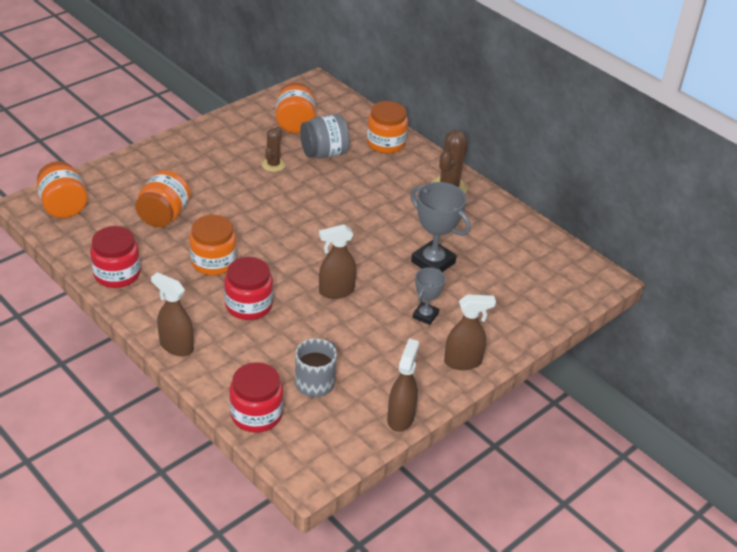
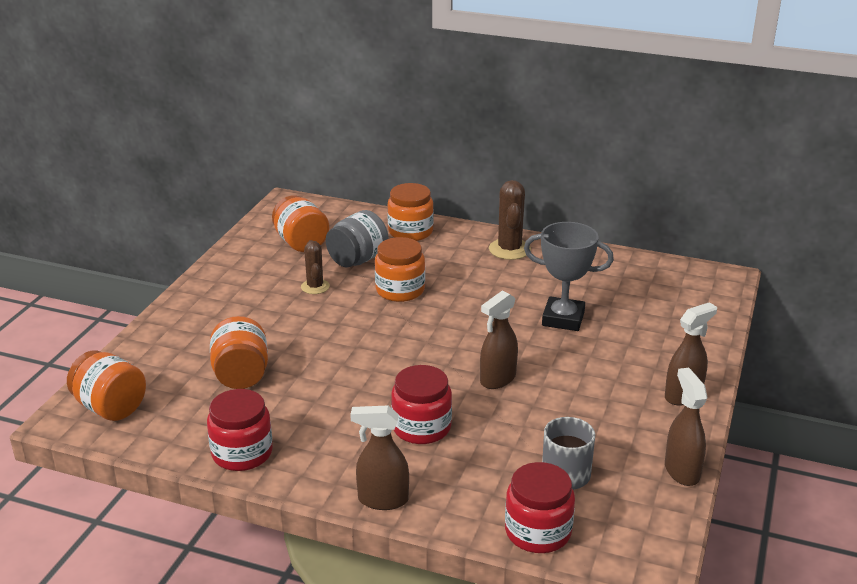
camera: 25 degrees left, 10 degrees down
(213, 262) = (341, 400): orange jar -> orange jar (400, 290)
(425, 315) = (605, 368): grey trophy -> none

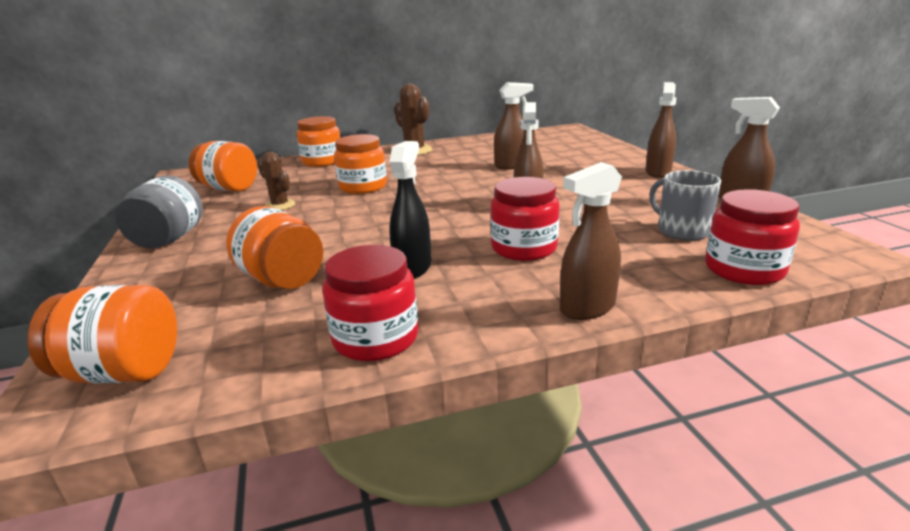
camera: 35 degrees left, 5 degrees down
(327, 406) = (413, 268): none -> black spray bottle
(357, 260) = (298, 183): grey jar -> grey jar (169, 239)
(563, 319) = (512, 166): grey trophy -> brown spray bottle

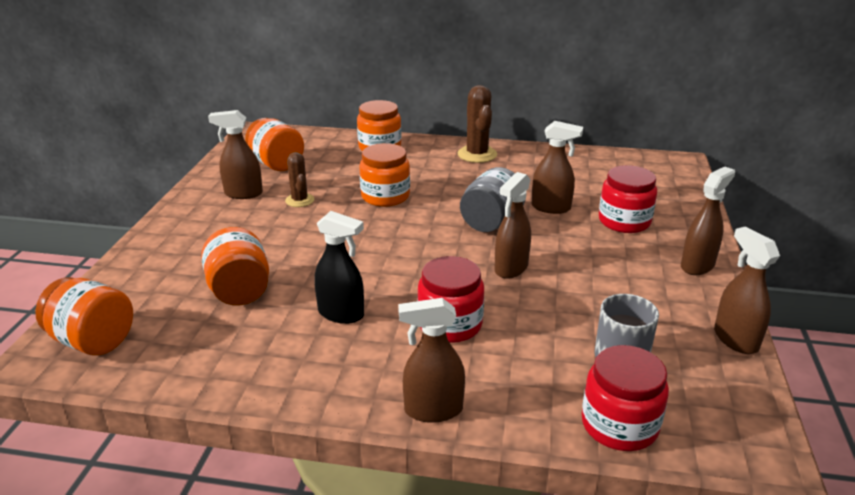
camera: 25 degrees right, 5 degrees up
(169, 239) = (194, 216): grey jar -> grey jar (491, 223)
(212, 213) = (243, 194): none -> brown spray bottle
(375, 338) = (257, 375): red jar -> red jar (624, 221)
(413, 268) = (341, 314): black spray bottle -> black spray bottle turned 75 degrees clockwise

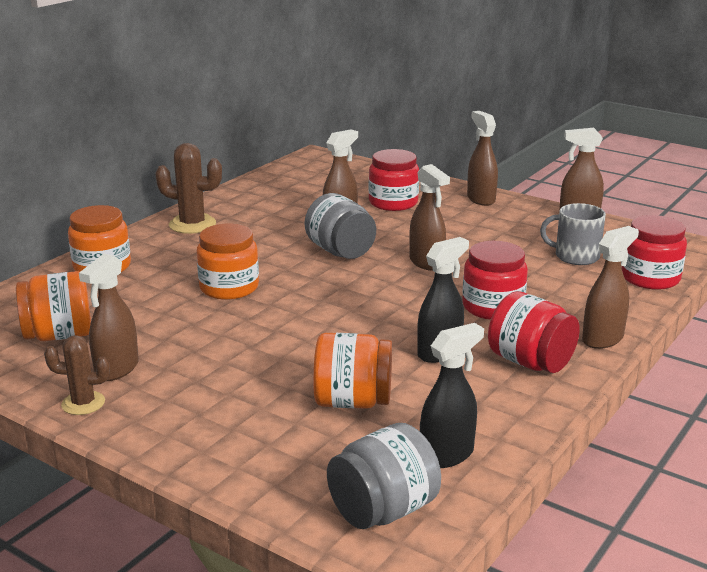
camera: 65 degrees left, 5 degrees down
(93, 341) = (383, 510): orange jar -> grey jar
(176, 354) = (447, 455): none -> black spray bottle
(299, 200) = (180, 336): brown cactus -> brown cactus (83, 403)
(353, 369) = (530, 362): none -> red jar
(433, 410) = (603, 339): brown spray bottle -> brown spray bottle turned 150 degrees counterclockwise

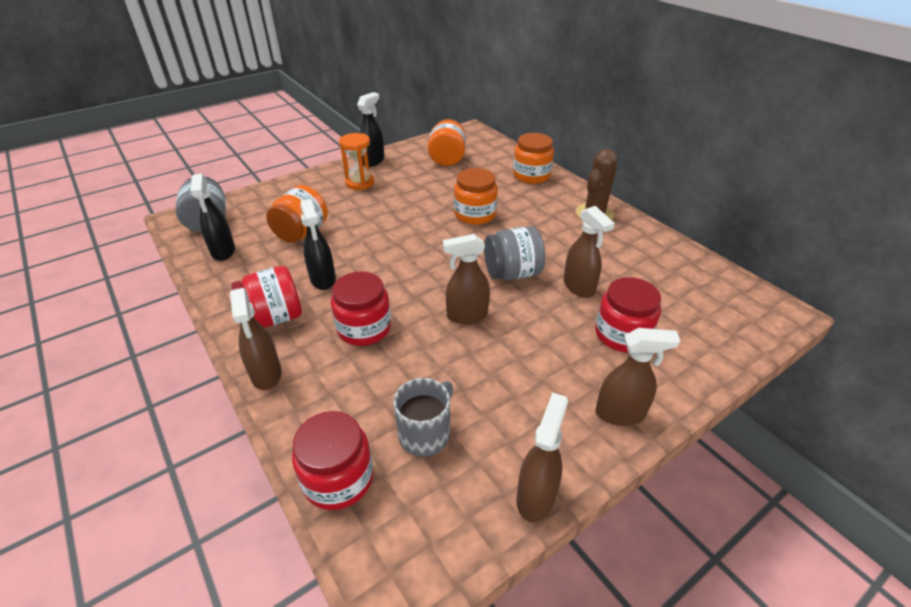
camera: 110 degrees right, 15 degrees up
(83, 403) = (373, 161): brown cactus -> black spray bottle
(116, 369) = (398, 171): brown spray bottle -> none
(174, 394) = (360, 183): none -> orange hourglass

